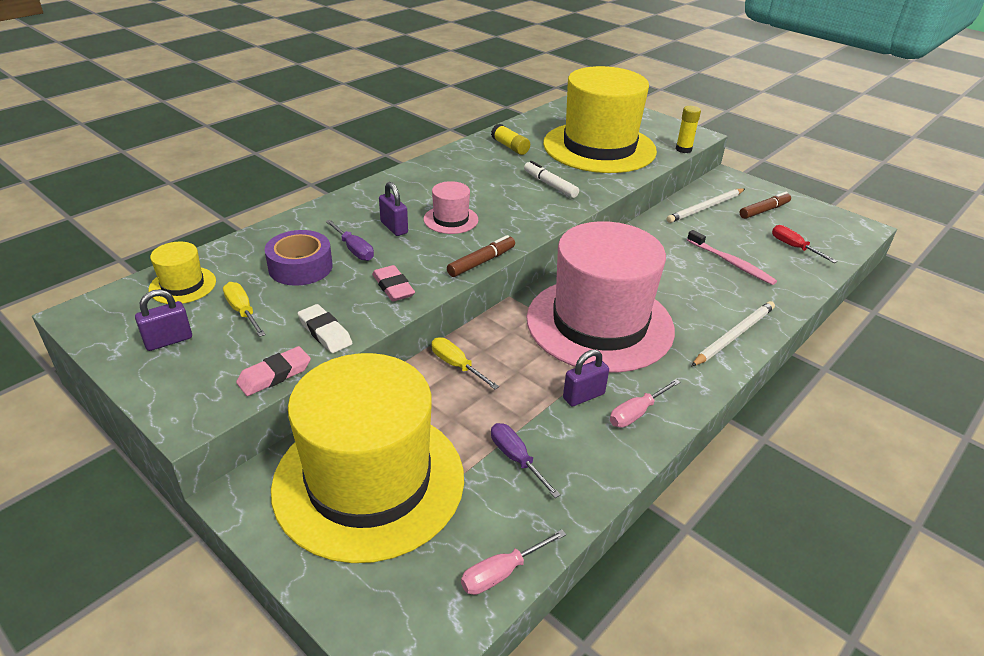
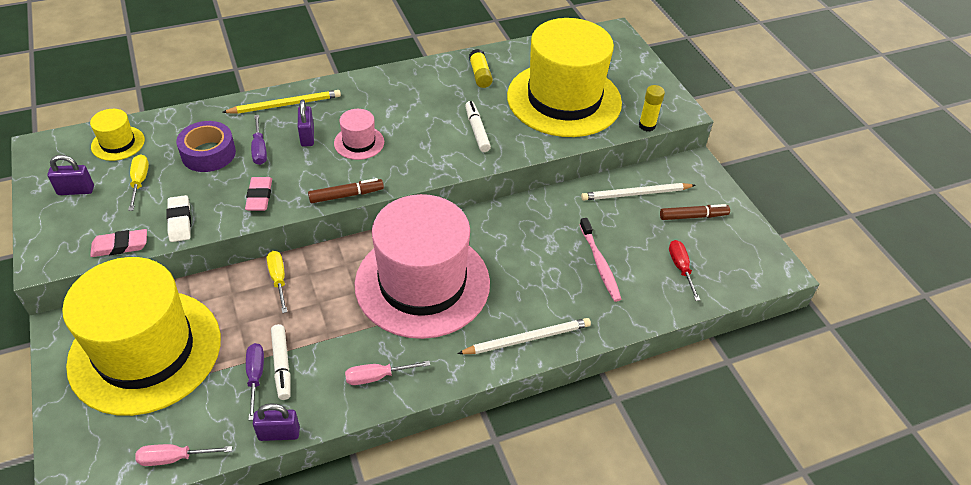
camera: 25 degrees right, 10 degrees up
(345, 209) = (285, 105): none -> yellow pencil
(533, 438) = (282, 365): none -> white marker
(583, 396) = (350, 345): purple padlock -> purple padlock (279, 433)

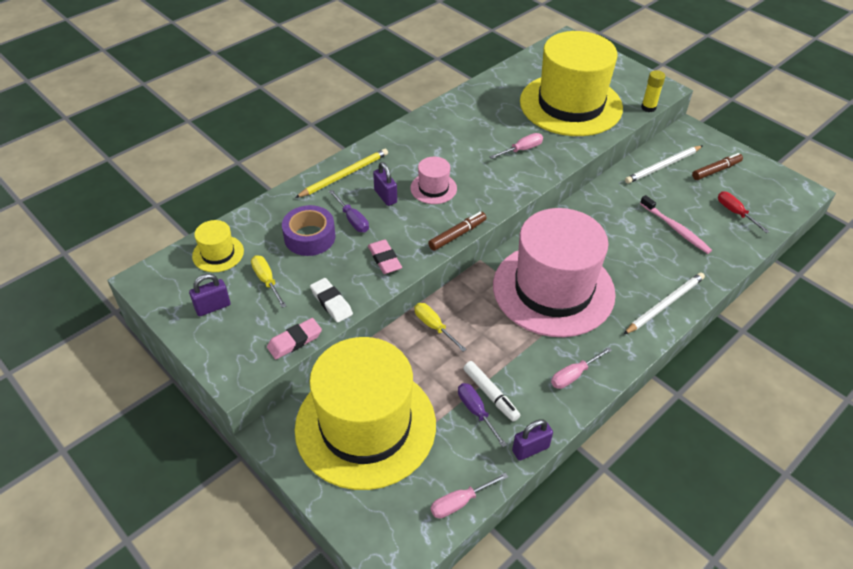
camera: 20 degrees left, 0 degrees up
(477, 130) = (522, 150): white marker -> pink screwdriver
(480, 75) = (489, 103): yellow glue stick -> none

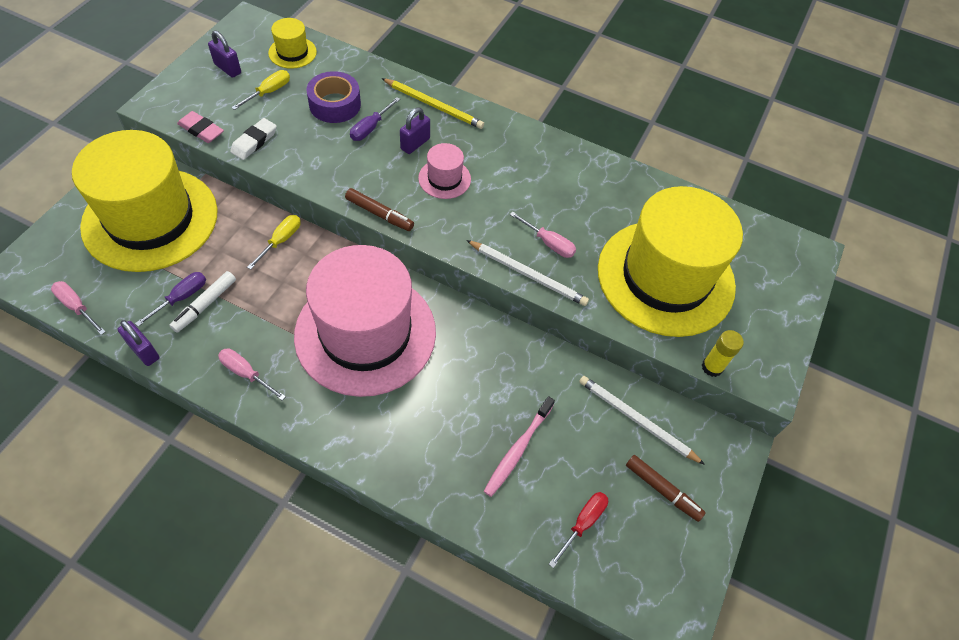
camera: 65 degrees right, 10 degrees up
(384, 259) = (323, 165): pink eraser -> none
(665, 304) = (378, 452): white pencil -> white pencil (528, 274)

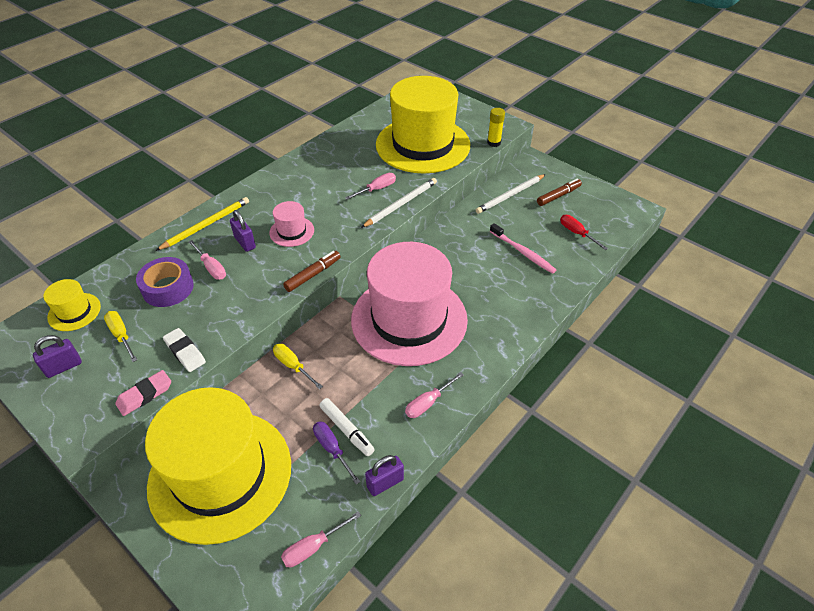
camera: 70 degrees left, 10 degrees down
(370, 128) = (211, 268): purple screwdriver -> pink screwdriver

